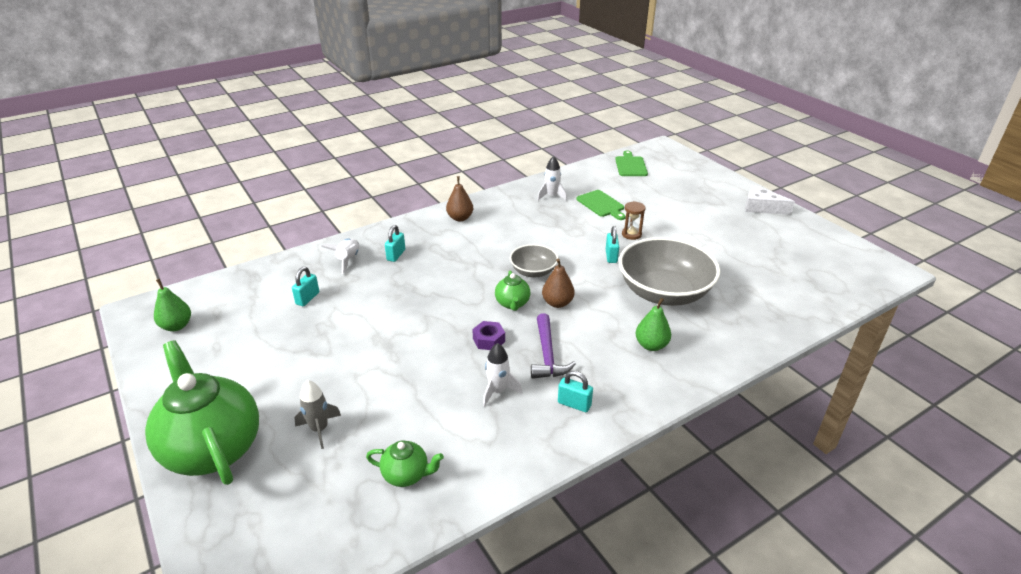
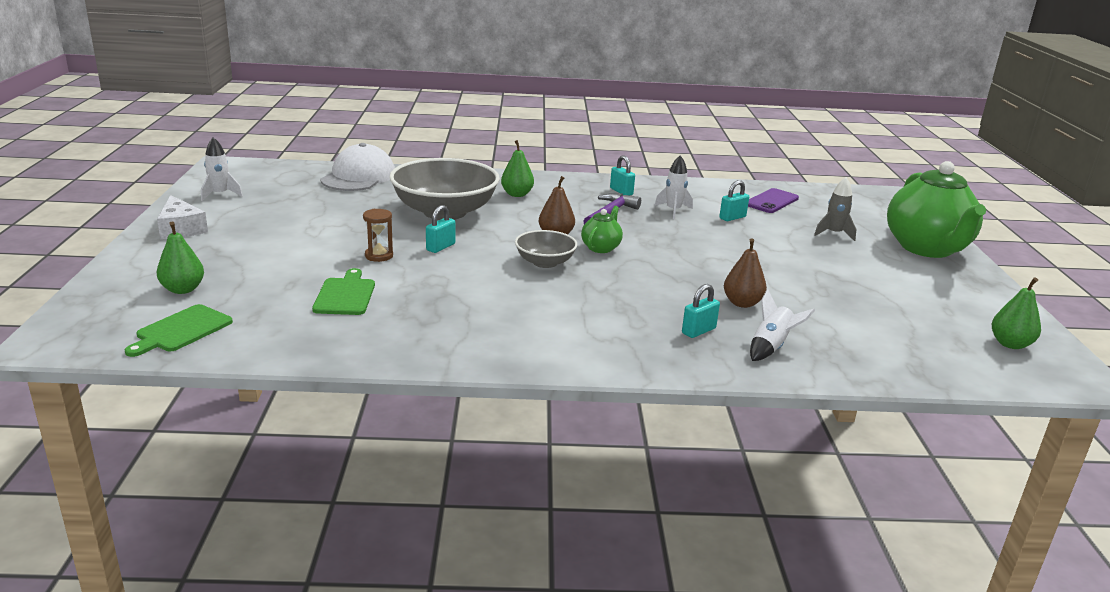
camera: 150 degrees left, 10 degrees down
(307, 298) = (837, 321): turquoise padlock -> turquoise padlock (732, 218)
(406, 475) = (771, 201): green teapot -> purple phone
(460, 218) = (565, 347): brown pear -> brown pear (742, 303)
(489, 340) = (652, 234): purple nut -> none
(551, 196) = (388, 330): white rocket -> white rocket (220, 194)
(672, 179) = (183, 289): none -> green pear
(793, 305) = (358, 177): none -> white cap

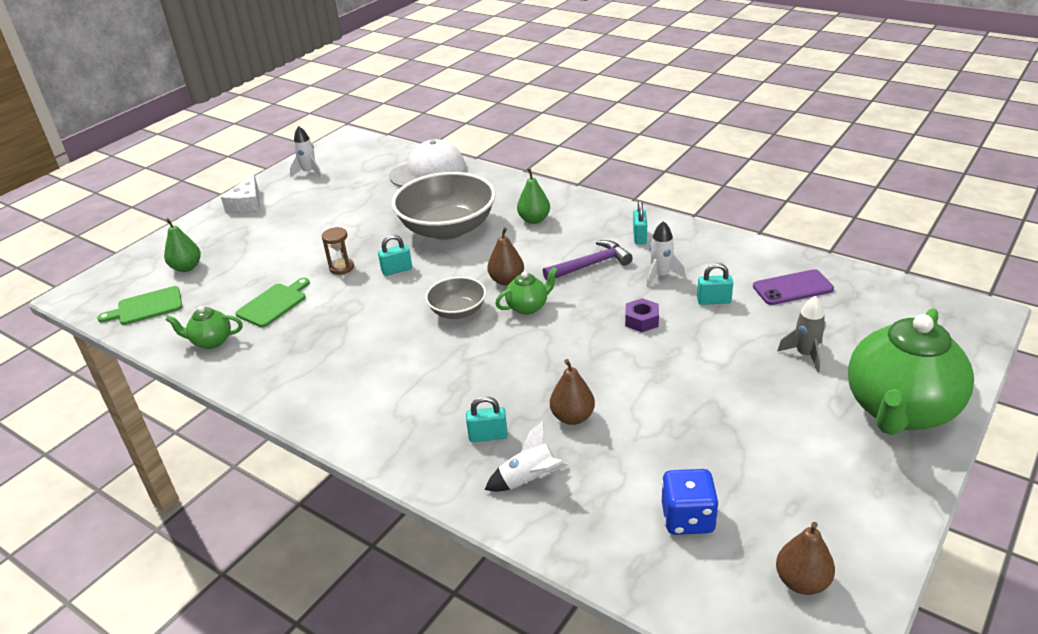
camera: 40 degrees right, 10 degrees up
(317, 338) = (211, 341): none -> green teapot
(701, 238) = (641, 320): none -> purple nut
(903, 335) = (687, 518): none -> blue dice
(1010, 344) = (802, 582): green pear -> brown pear

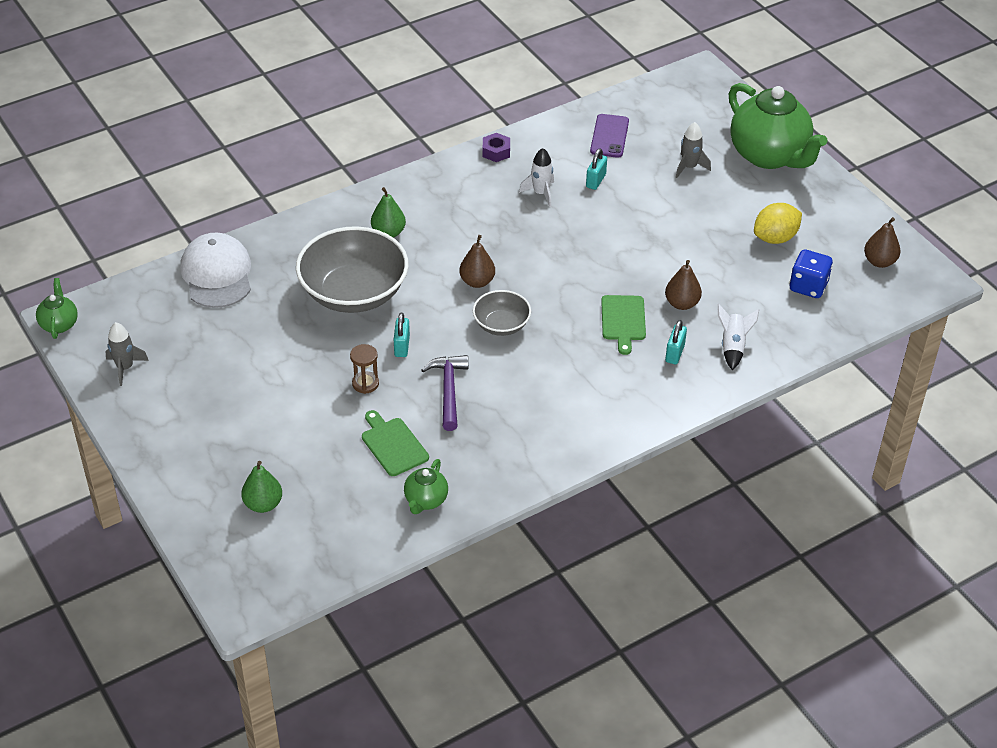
camera: 70 degrees left, 10 degrees up
(146, 307) = (320, 545): green cutting board -> green cutting board (623, 321)
(247, 204) = (158, 434): white cheese -> none
(309, 172) = (125, 368): white rocket -> grey rocket
(528, 307) = (527, 282): green teapot -> green teapot (59, 324)
(590, 265) = (493, 225): purple hammer -> purple hammer (448, 390)
(639, 237) = (473, 182): turquoise padlock -> none
(641, 320) = (592, 227): purple nut -> purple nut (496, 152)
(751, 460) = (775, 238): none -> yellow lemon

